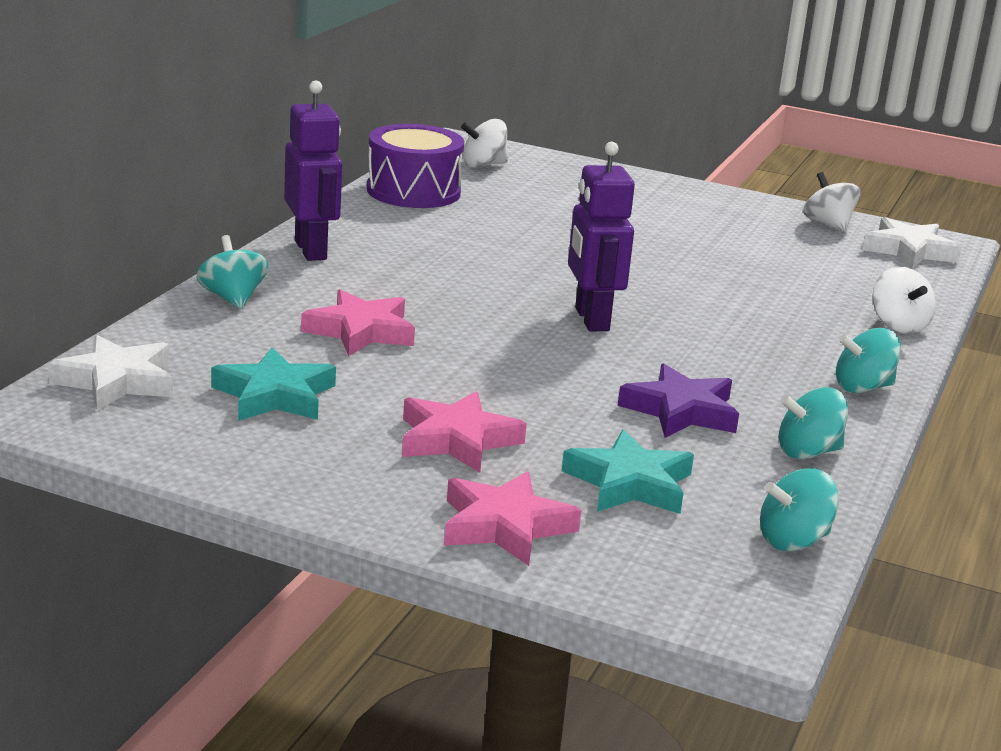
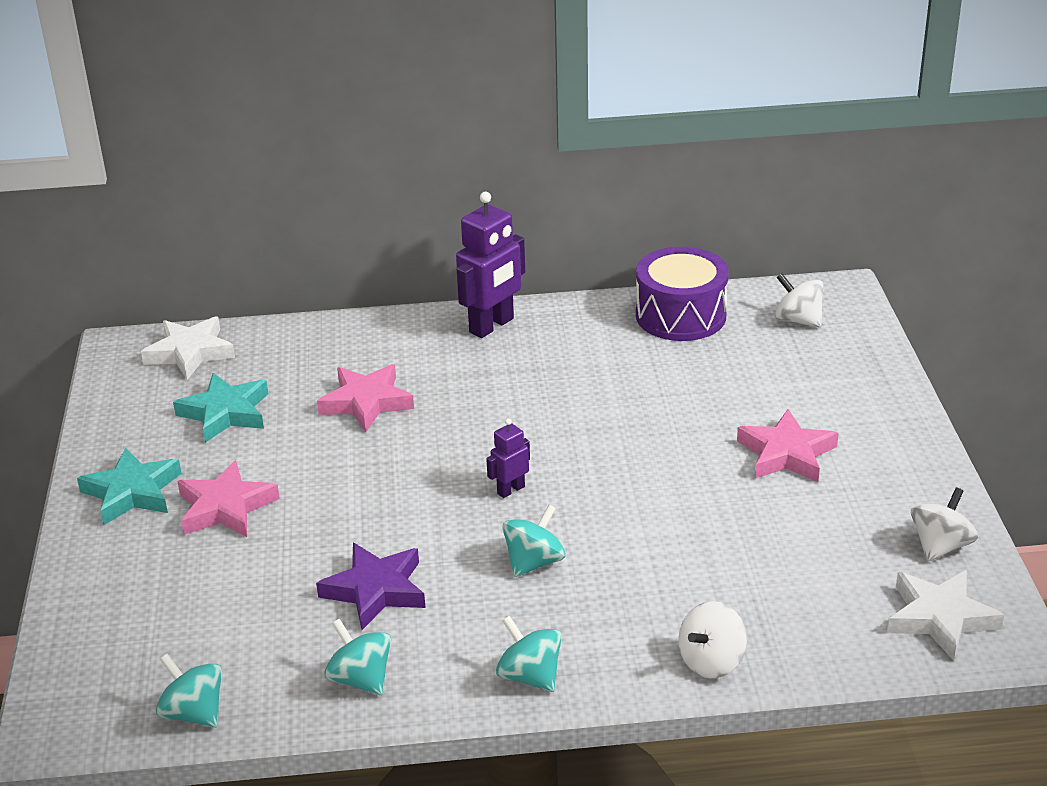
camera: 65 degrees right, 10 degrees up
(232, 298) = (364, 334): turquoise spinning top -> turquoise spinning top (534, 562)
(505, 526) = (112, 573): pink star -> pink star (786, 454)
(591, 319) = (510, 490): purple robot -> purple robot, size x0.51
(629, 483) = (223, 605): turquoise star -> turquoise star (132, 492)

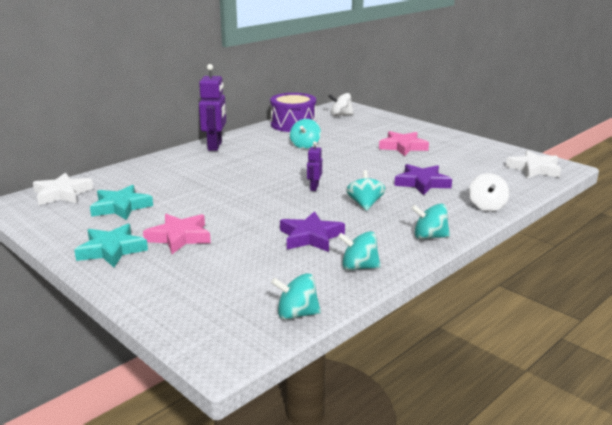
camera: 40 degrees left, 10 degrees down
(366, 402) = (194, 183): pink star -> none
(628, 381) = (305, 145): none -> turquoise spinning top
(687, 558) = (422, 183): none -> purple star
(940, 546) = (498, 153): white spinning top -> none

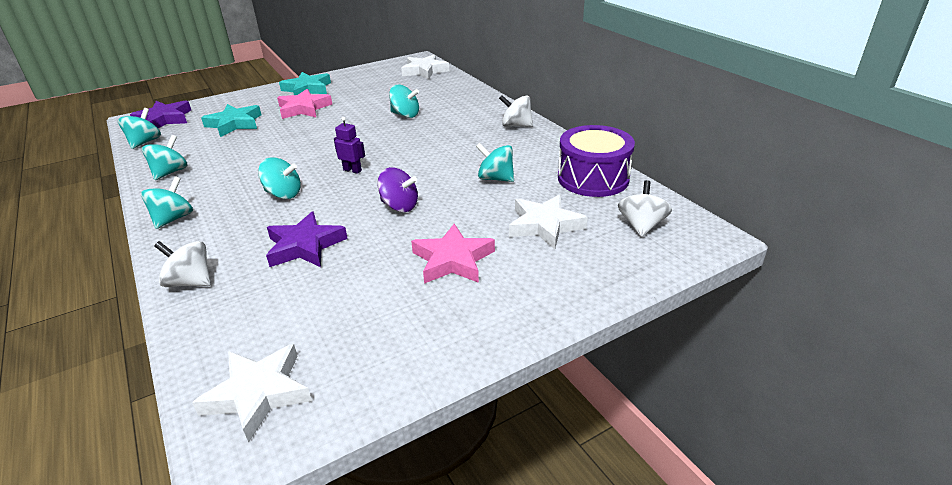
camera: 105 degrees right, 10 degrees up
(121, 207) = (380, 89): turquoise star -> turquoise star (234, 124)
(195, 185) = (405, 115): none -> turquoise spinning top
(215, 146) = (516, 125): purple robot -> white spinning top
(311, 237) = (246, 158): purple star -> purple star (164, 119)
(354, 132) = (545, 225): none -> white star
(357, 165) = (399, 206): none -> purple spinning top

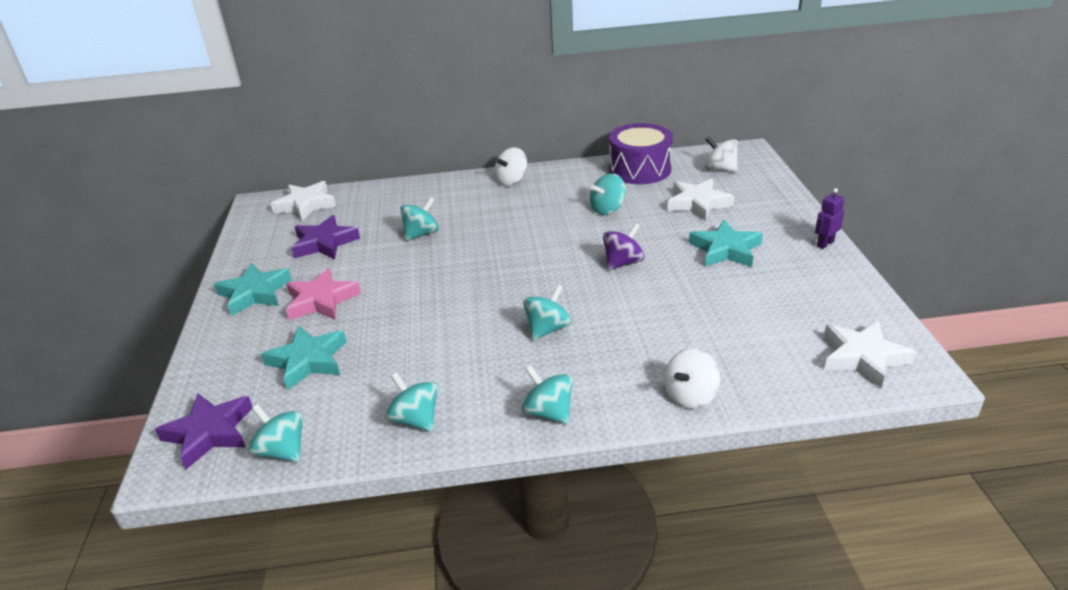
camera: 65 degrees left, 0 degrees up
(305, 246) = (662, 322): purple star -> purple star (324, 243)
(352, 170) = (528, 281): purple robot -> purple robot (825, 244)
(453, 260) = (725, 250): pink star -> turquoise star

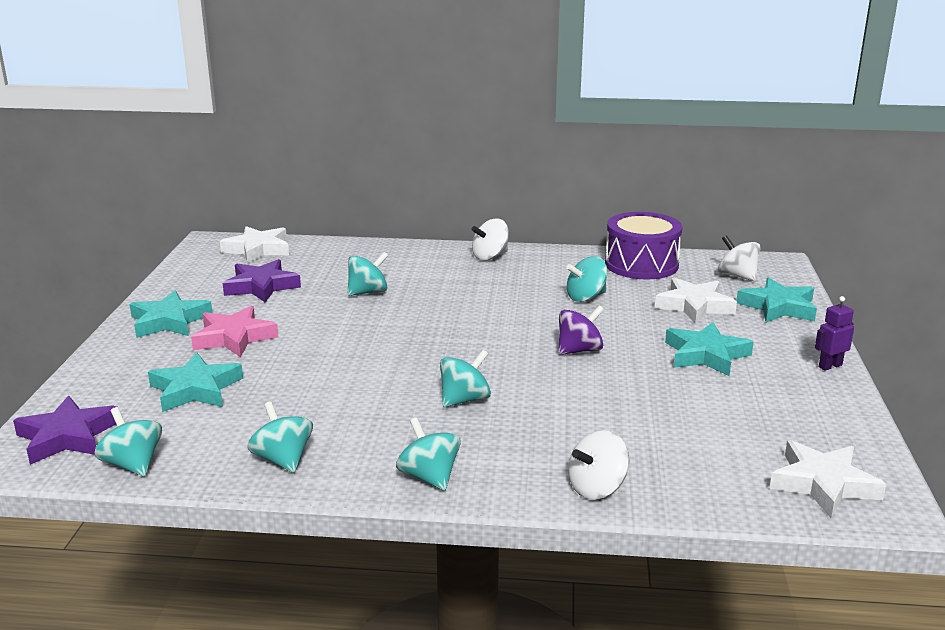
camera: 10 degrees right, 10 degrees down
(764, 194) = (778, 307): none -> turquoise star

